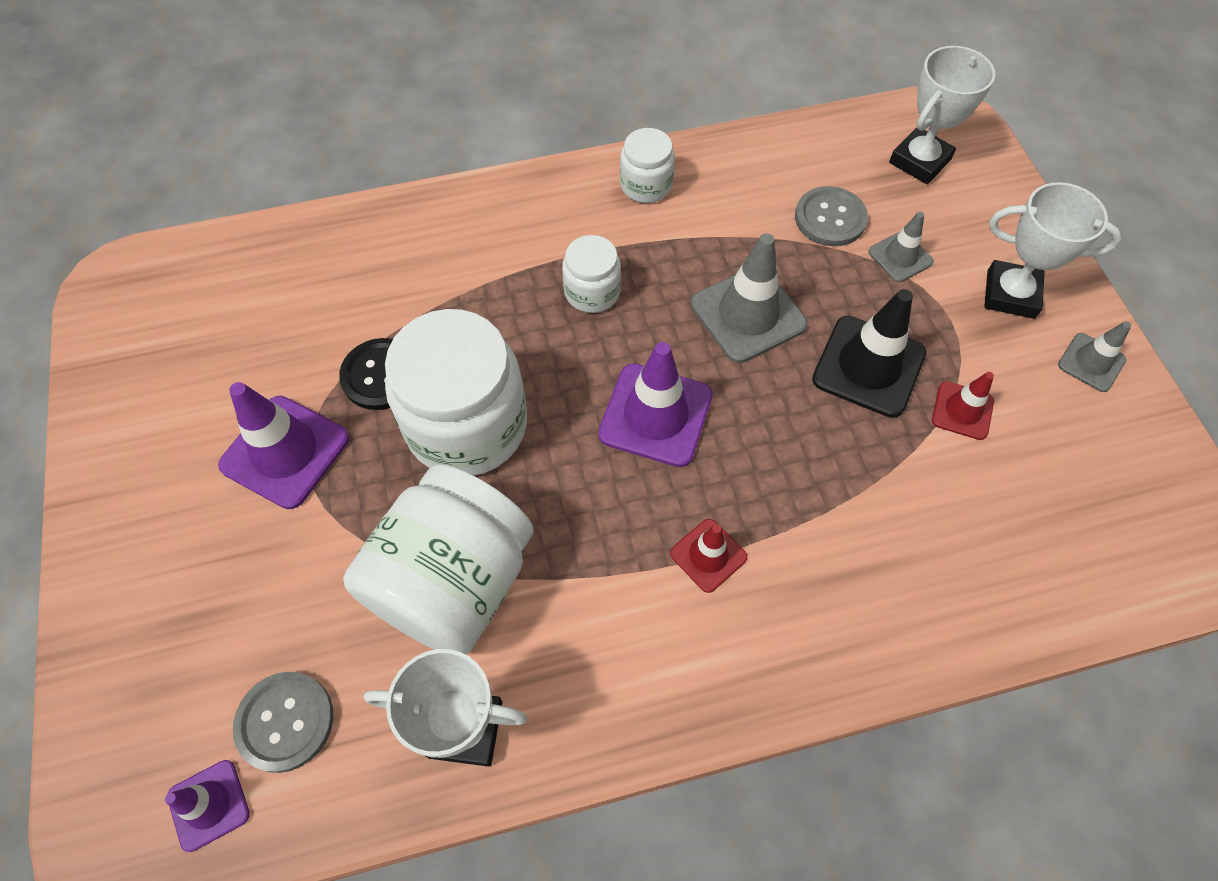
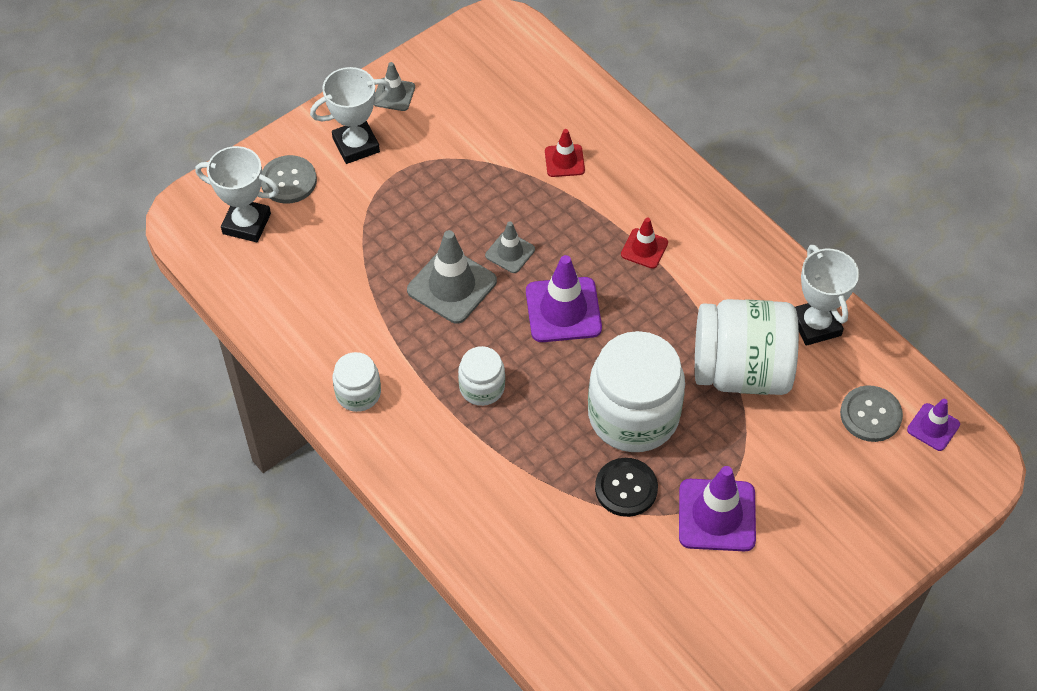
camera: 115 degrees left, 5 degrees down
(830, 218) = (335, 263): grey button -> grey button (288, 181)
(868, 366) = (459, 206): black traffic cone -> none
(900, 257) = (352, 212): grey traffic cone -> grey traffic cone (510, 252)
(962, 411) = (468, 151): red traffic cone -> red traffic cone (564, 161)
(1010, 294) = (356, 145): white trophy -> white trophy turned 75 degrees clockwise

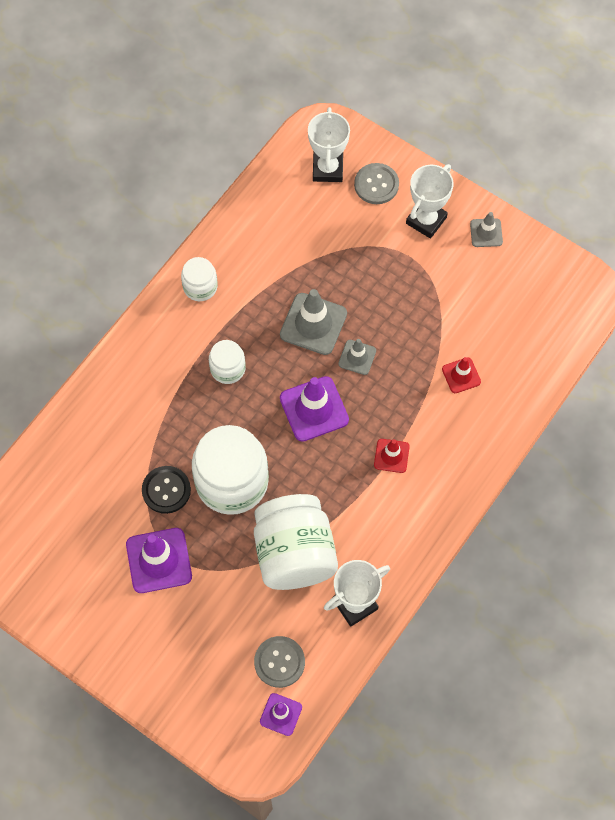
camera: 75 degrees right, 10 degrees up
(356, 145) = (426, 220): white trophy -> white trophy turned 75 degrees clockwise

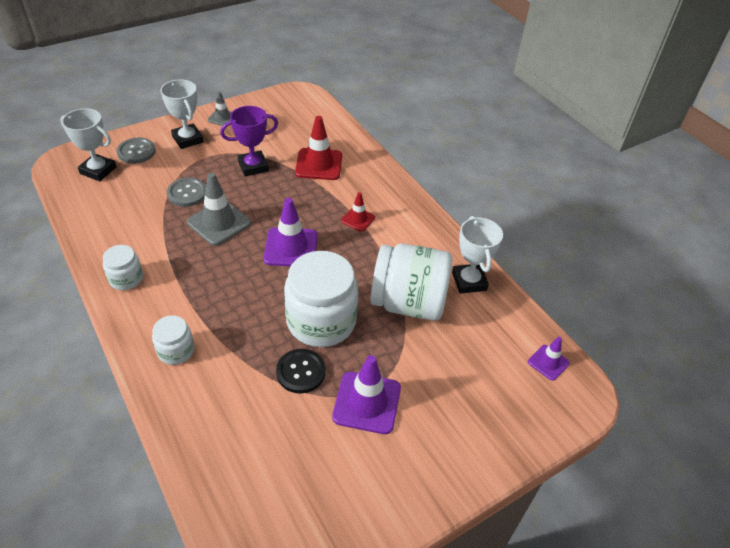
camera: 70 degrees left, 20 degrees down
(227, 368) = (216, 287): white jar -> white jar (176, 351)
(279, 662) = (501, 347): grey button -> grey button (187, 193)
(357, 357) = (265, 209): grey traffic cone -> none
(418, 310) = (253, 166): none -> purple trophy
(461, 375) = (319, 164): red traffic cone -> red traffic cone, size x1.77

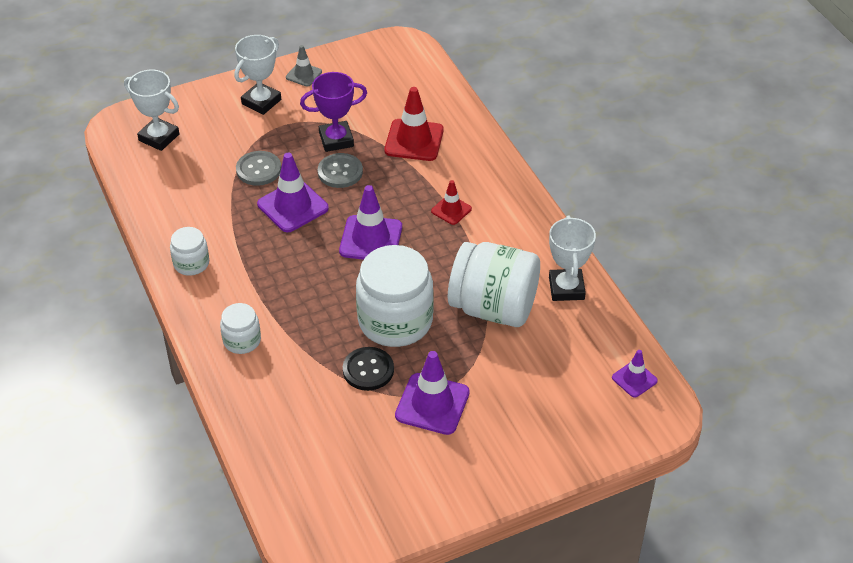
camera: 10 degrees right, 0 degrees up
(136, 152) = (202, 116): grey button -> grey button (340, 172)
(188, 139) = (261, 102): white trophy -> white trophy turned 60 degrees clockwise
(219, 223) = (293, 206): grey traffic cone -> purple traffic cone

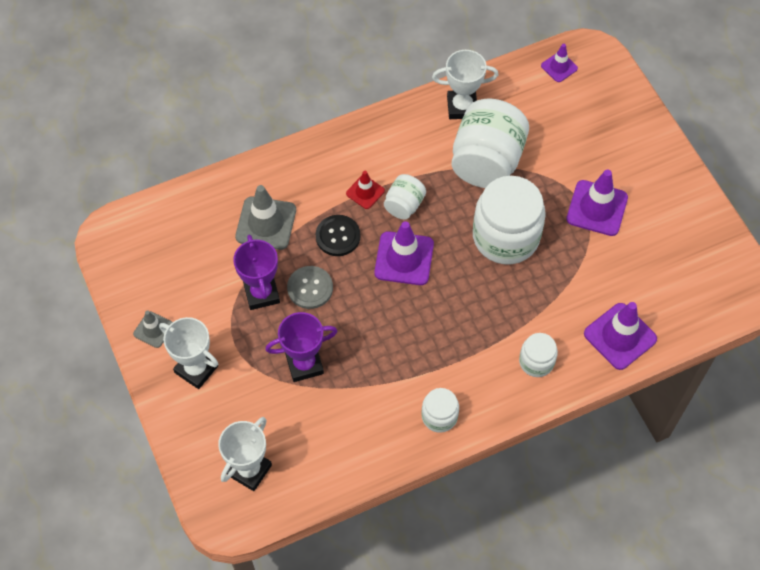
camera: 90 degrees left, 15 degrees up
(258, 169) = (304, 364): grey button -> purple trophy
(293, 206) = (359, 329): purple traffic cone -> purple traffic cone (620, 336)
(368, 370) = (563, 257): black button -> black button (338, 236)
(414, 140) = (266, 223): red traffic cone -> grey traffic cone
(435, 239) = (404, 205): none -> white jar

